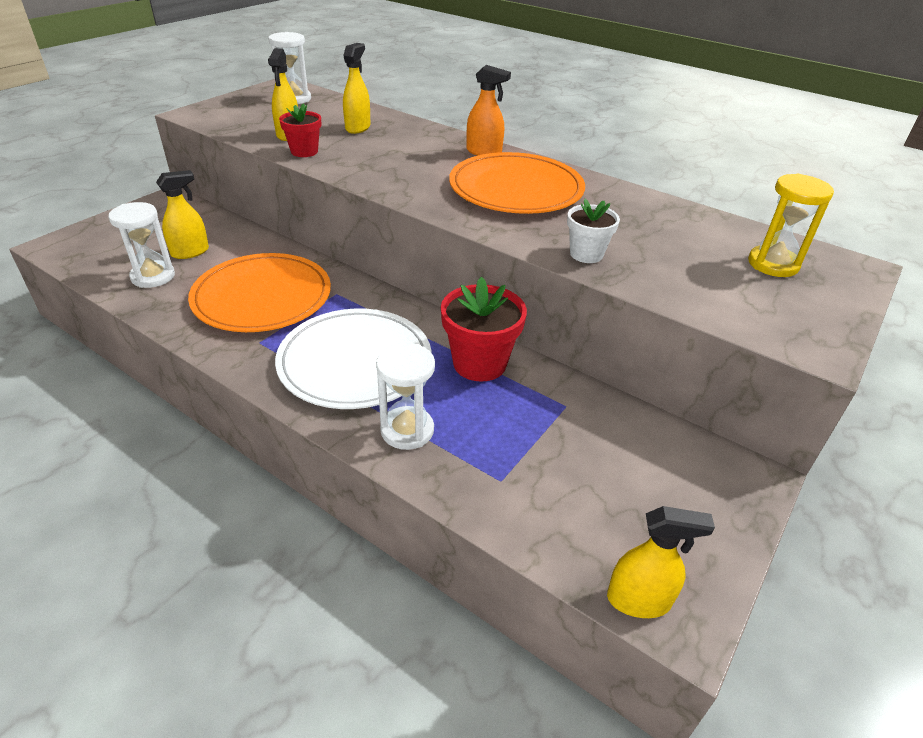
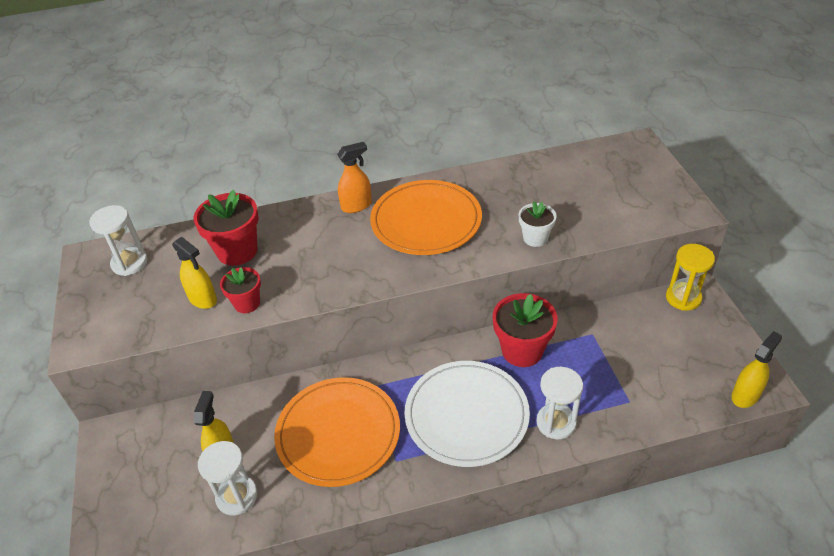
camera: 45 degrees left, 5 degrees up
(358, 128) = (237, 251): yellow spray bottle -> red flower pot
(773, 264) = (610, 171): yellow hourglass -> yellow hourglass (683, 298)

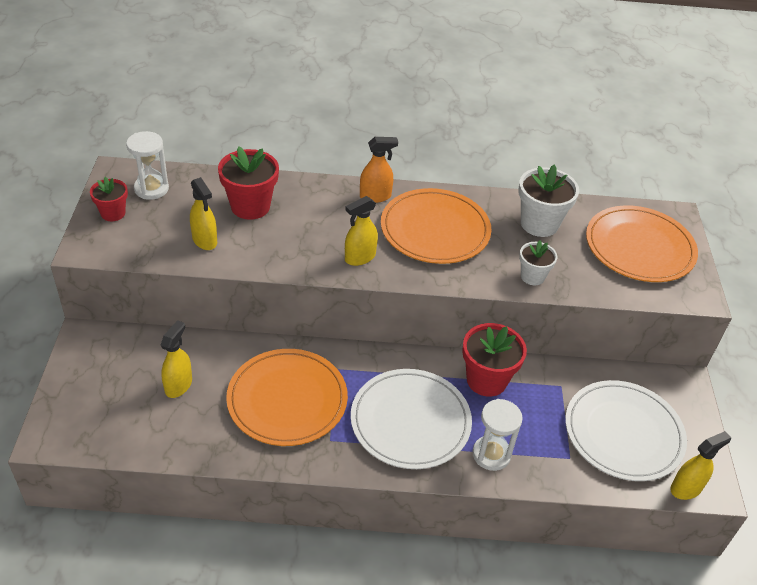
camera: 10 degrees right, 0 degrees up
(237, 496) = (179, 424): white hourglass -> none
(247, 303) = (242, 256): red flower pot -> red flower pot (113, 213)
(364, 269) = (360, 257): none -> yellow spray bottle
(520, 187) = (539, 224): none -> white flower pot
(619, 182) = (639, 247): none -> orange plate
(667, 360) = (623, 433): none -> white plate
(683, 298) = (666, 380): yellow hourglass -> none

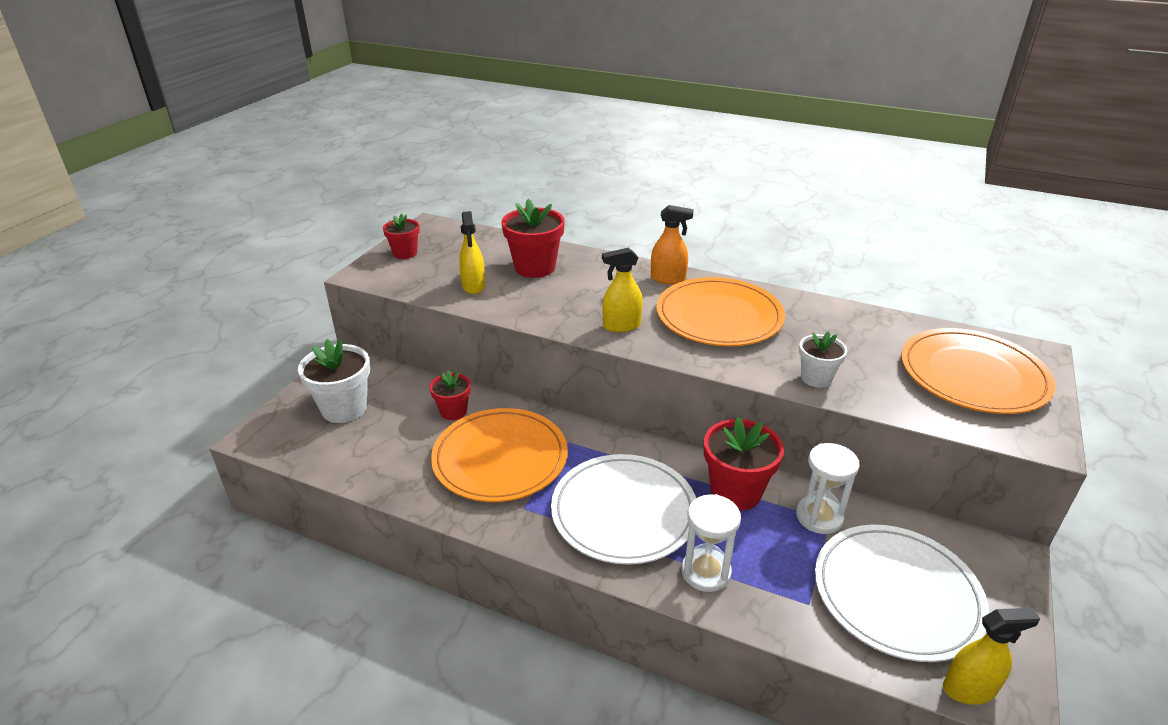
camera: 25 degrees right, 10 degrees down
(151, 189) = (452, 241): white hourglass -> white hourglass (819, 517)
(178, 385) = (401, 420): yellow spray bottle -> none
(221, 364) = (453, 411): none -> red flower pot
(539, 224) = (848, 331): white flower pot -> white flower pot (344, 408)

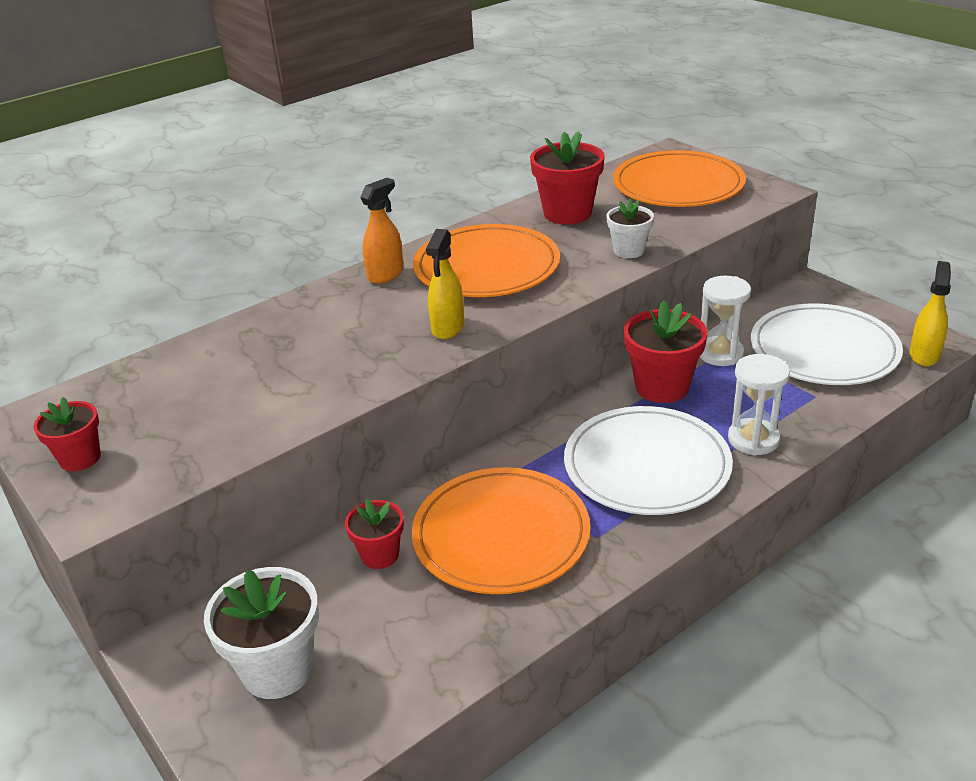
camera: 60 degrees left, 0 degrees up
(473, 286) = (247, 413): yellow spray bottle -> none
(535, 267) = (257, 355): red flower pot -> red flower pot (567, 213)

